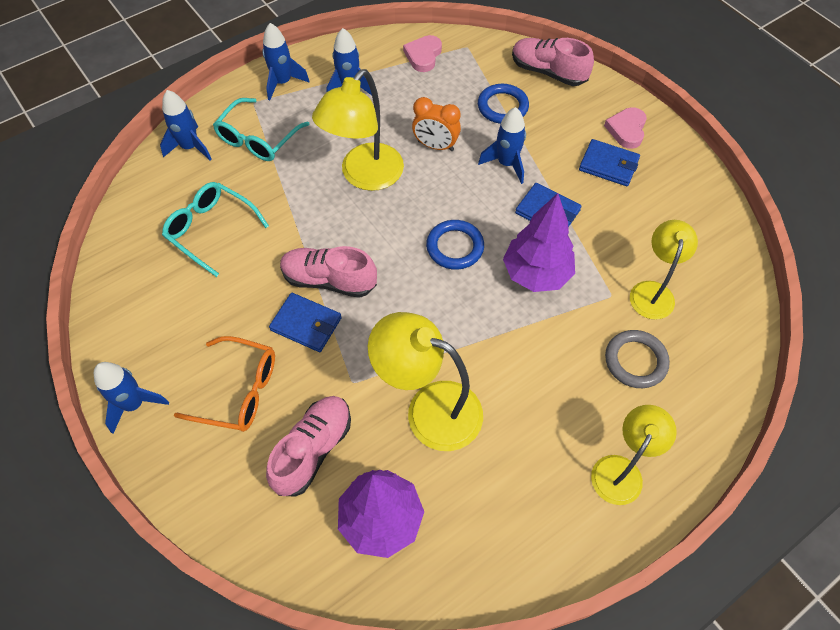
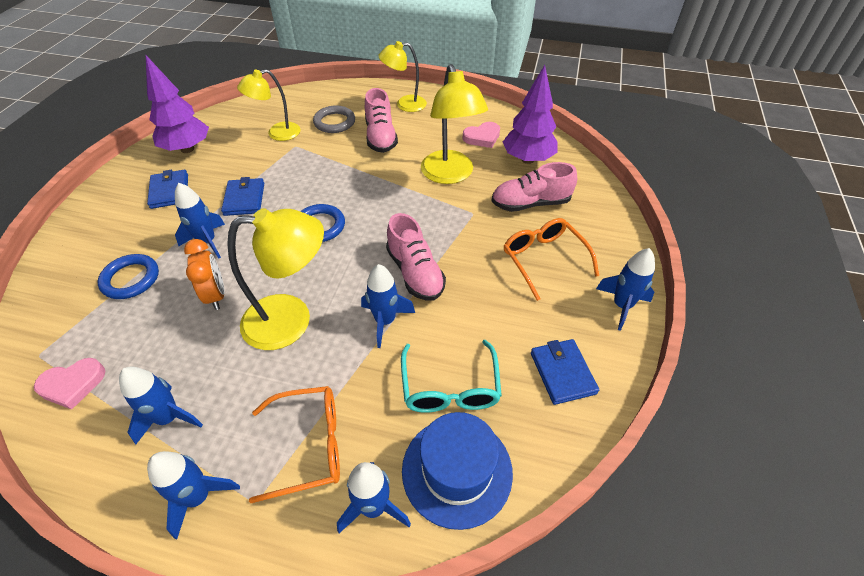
camera: 130 degrees left, 10 degrees down
(161, 195) = (457, 470): none -> blue hat
(258, 139) = (309, 445): turquoise glasses -> orange glasses
(303, 229) = (385, 321): none -> blue rocket
(306, 324) = (461, 260): blue wallet -> blue wallet (562, 373)
(536, 274) = (307, 180): purple tree -> purple tree (187, 149)
(548, 72) = (58, 273): pink shoe -> pink shoe (381, 137)
(626, 130) = (119, 198): pink heart -> pink heart (482, 137)

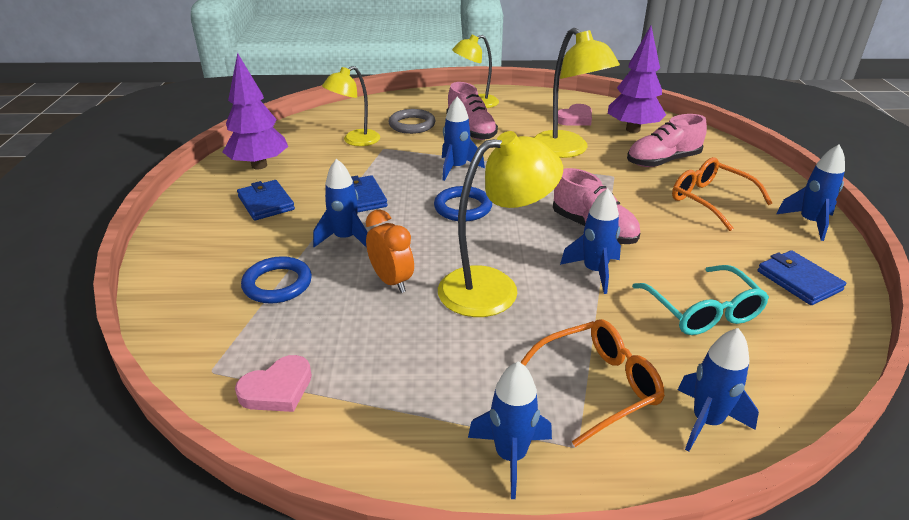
camera: 15 degrees left, 15 degrees down
(169, 418) = (420, 395): blue rocket -> blue rocket (456, 168)
(457, 470) = (763, 374): blue hat -> none

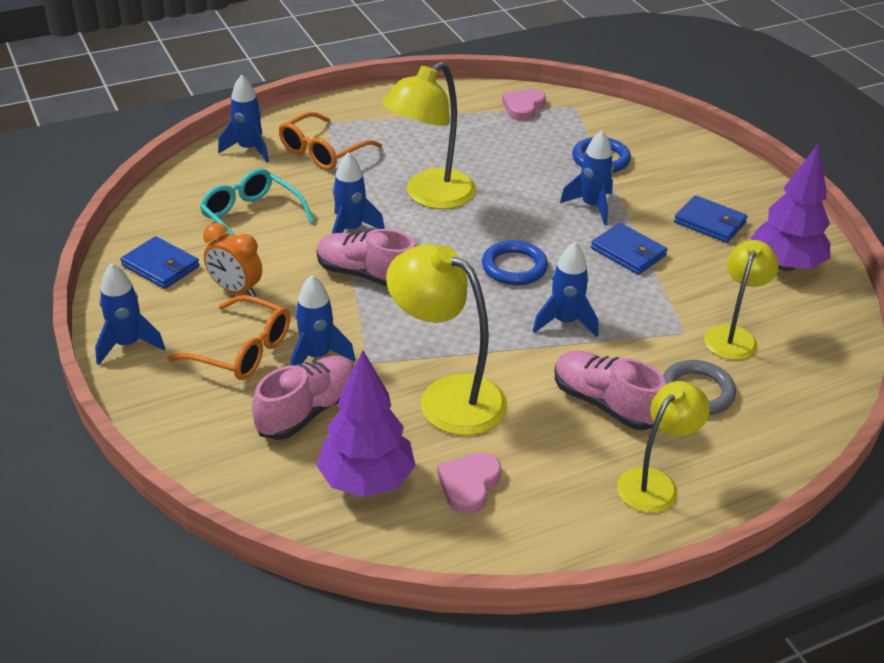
camera: 155 degrees right, 5 degrees up
(391, 281) = (516, 182): orange clock -> orange clock (236, 290)
(511, 456) = (363, 111): blue rocket -> blue rocket (317, 356)

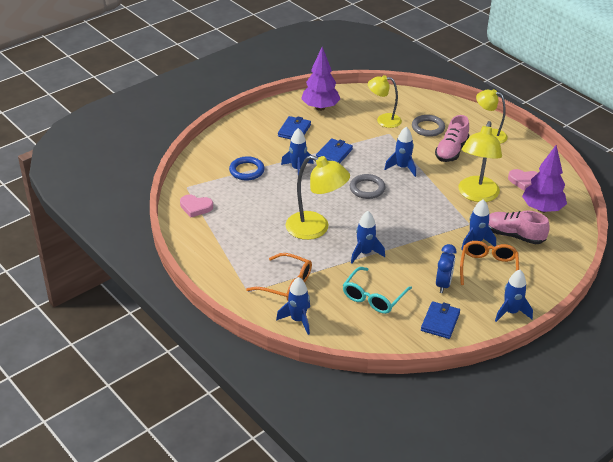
camera: 105 degrees left, 0 degrees up
(236, 290) = (443, 284): orange clock -> blue clock
(366, 275) = (402, 238): pink shoe -> none
(514, 267) = (367, 189): blue ring -> grey ring

